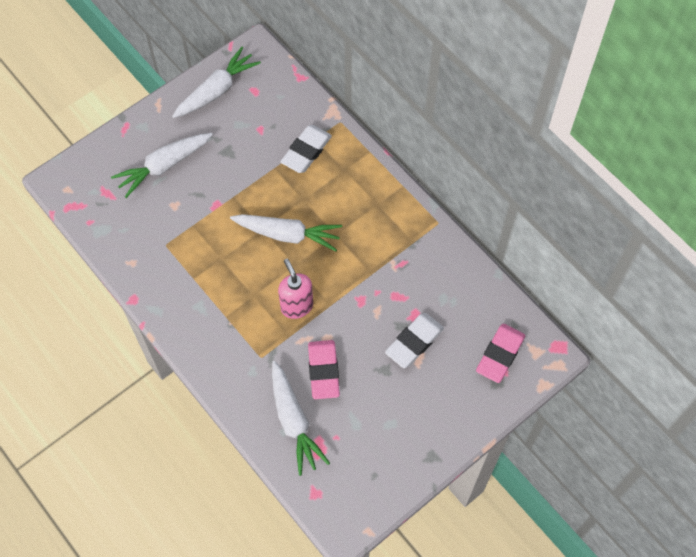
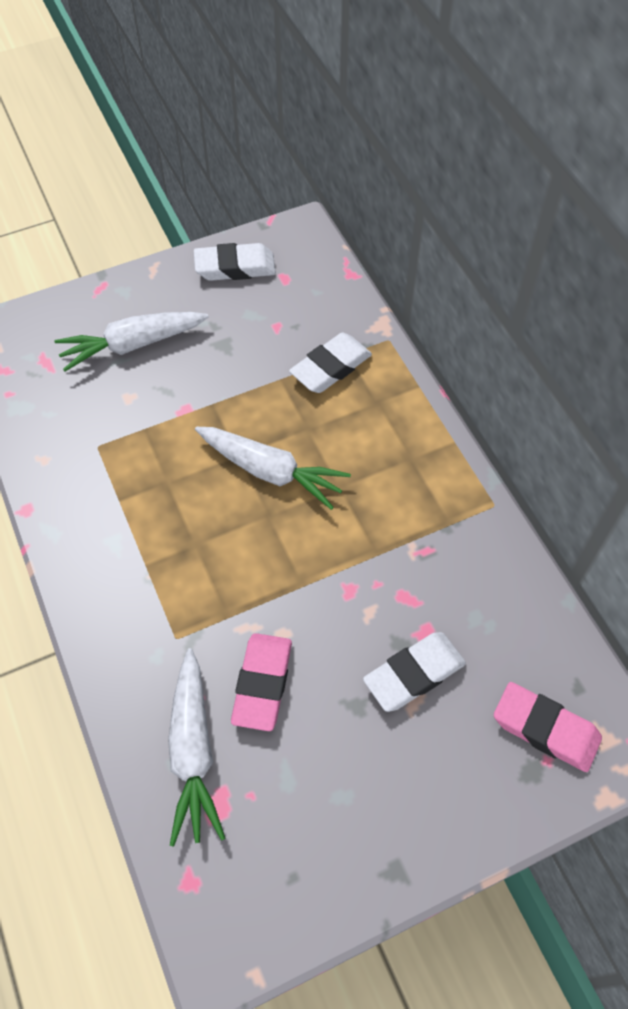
camera: 15 degrees right, 5 degrees down
(217, 90) = (235, 267): white carrot -> white eraser
(296, 306) = (252, 575): pink soap dispenser -> none
(500, 355) = (545, 729): pink eraser -> pink eraser turned 75 degrees clockwise

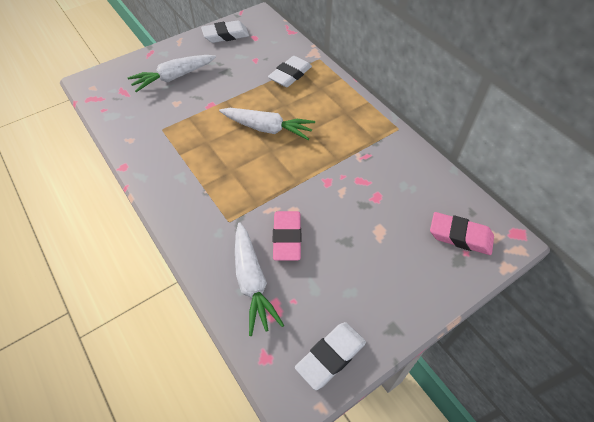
camera: 10 degrees left, 5 degrees down
(414, 674) = (376, 219): white eraser -> white eraser (330, 356)

